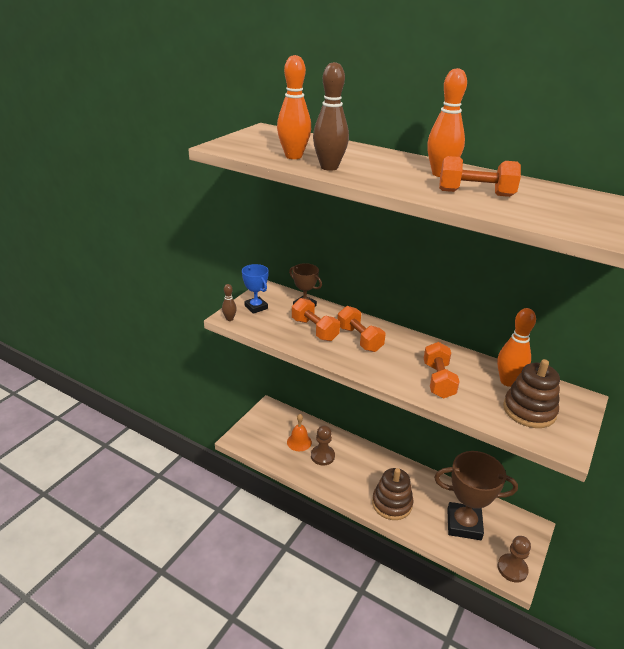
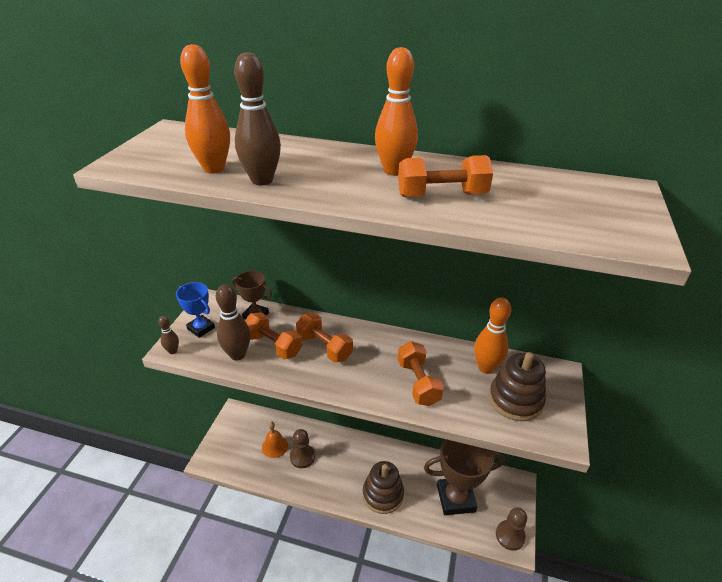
camera: 15 degrees left, 5 degrees up
(282, 331) = (237, 355): none -> brown bowling pin

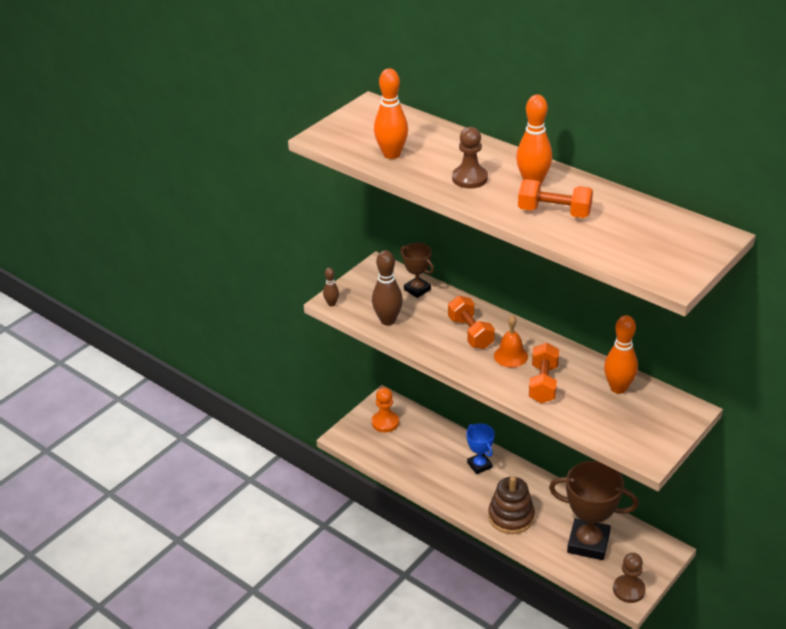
camera: 25 degrees right, 0 degrees up
(201, 328) = (362, 289): blue trophy -> blue trophy (479, 465)
(242, 433) = (385, 422): none -> orange pawn
(262, 180) = (423, 172): brown bowling pin -> none
(273, 345) = (423, 320): orange dumbbell -> none
(275, 446) = (415, 443): orange bell -> orange bell (510, 356)
(302, 457) = (440, 461): brown pawn -> brown pawn (469, 178)
(515, 400) = (628, 420): brown stacking toy -> none

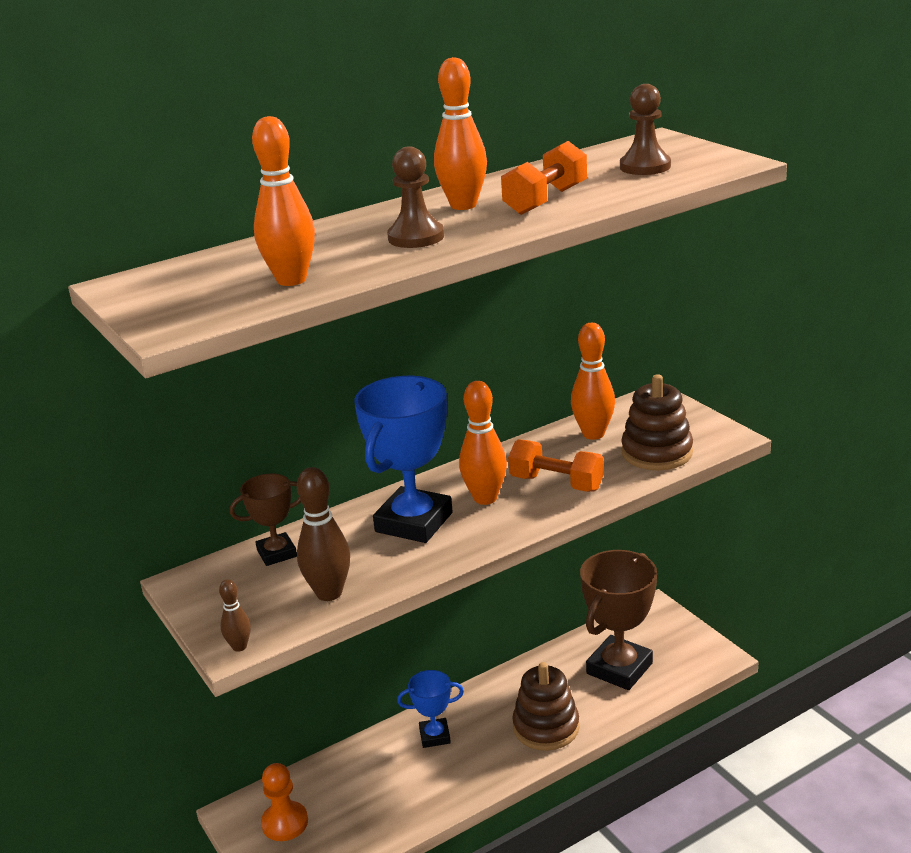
camera: 70 degrees left, 10 degrees down
(470, 333) = (413, 522): orange dumbbell -> blue trophy
(510, 356) = (485, 498): orange bell -> orange bowling pin
(607, 424) = (657, 453): none -> brown stacking toy
(629, 590) = (705, 654): brown pawn -> brown pawn (645, 167)

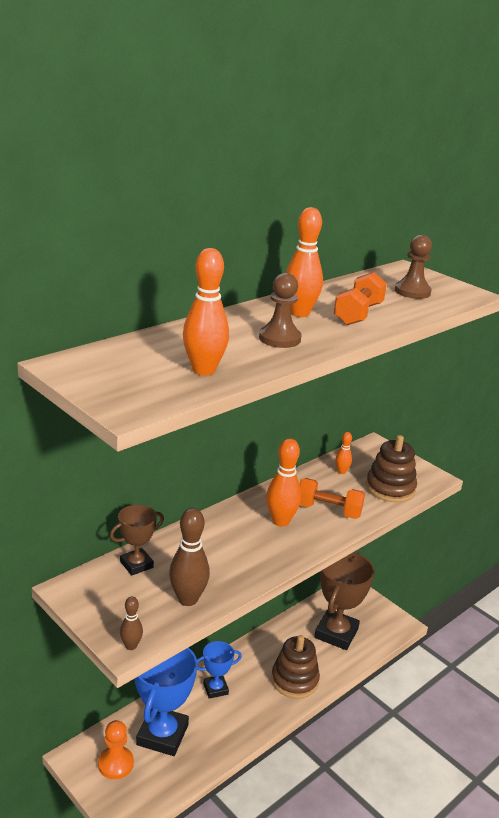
camera: 15 degrees left, 0 degrees up
(413, 522) = (234, 540): blue trophy -> blue trophy (162, 735)
(593, 434) = (341, 472): orange bowling pin -> orange bowling pin, size x0.53

